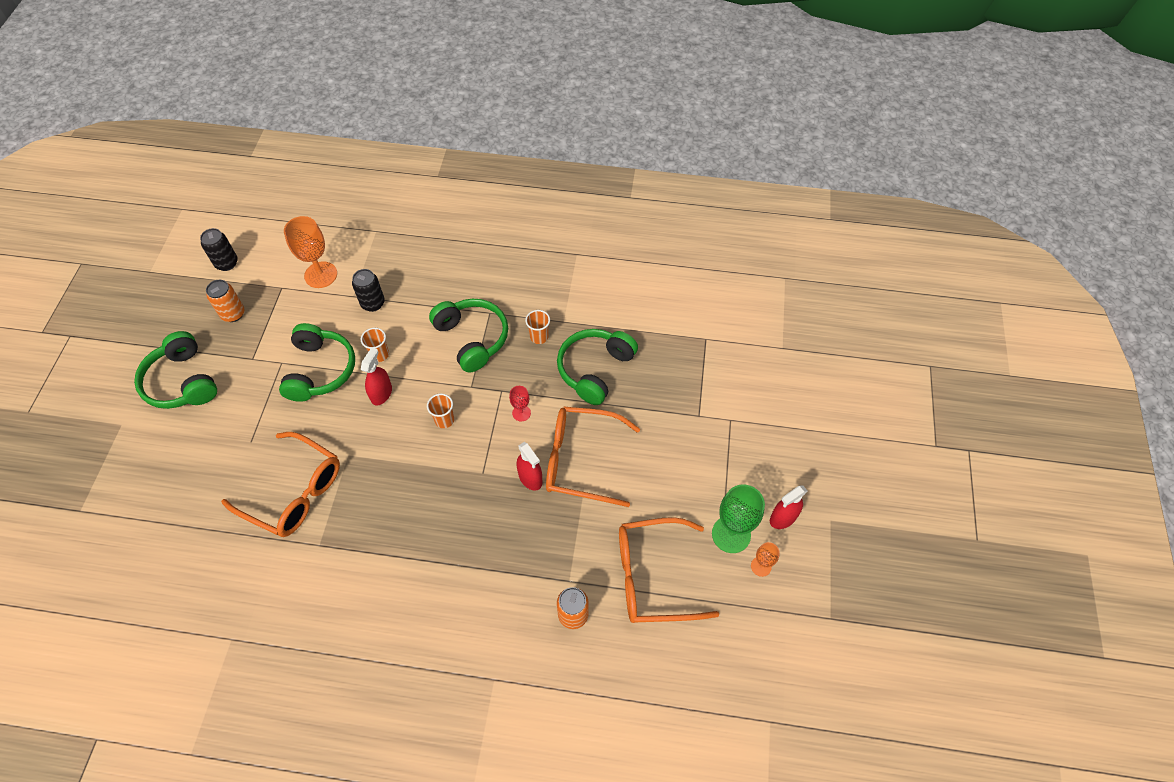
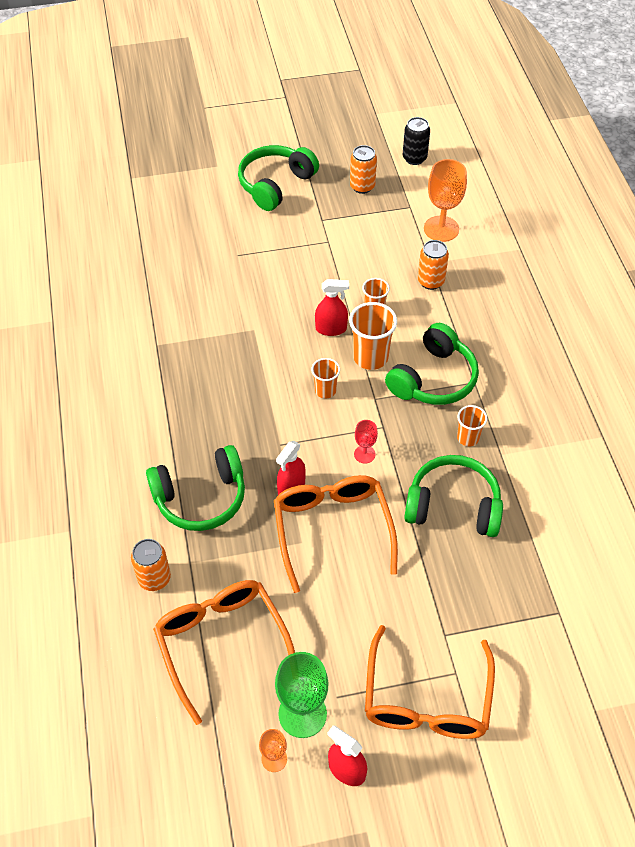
camera: 70 degrees right, 5 degrees down
(294, 492) = (200, 306): orange glasses -> orange glasses (426, 699)
(320, 370) = (334, 272): green headphones -> green headphones (201, 497)
(373, 303) = (430, 281): black can -> orange can
(428, 375) = (370, 357): none -> orange cup

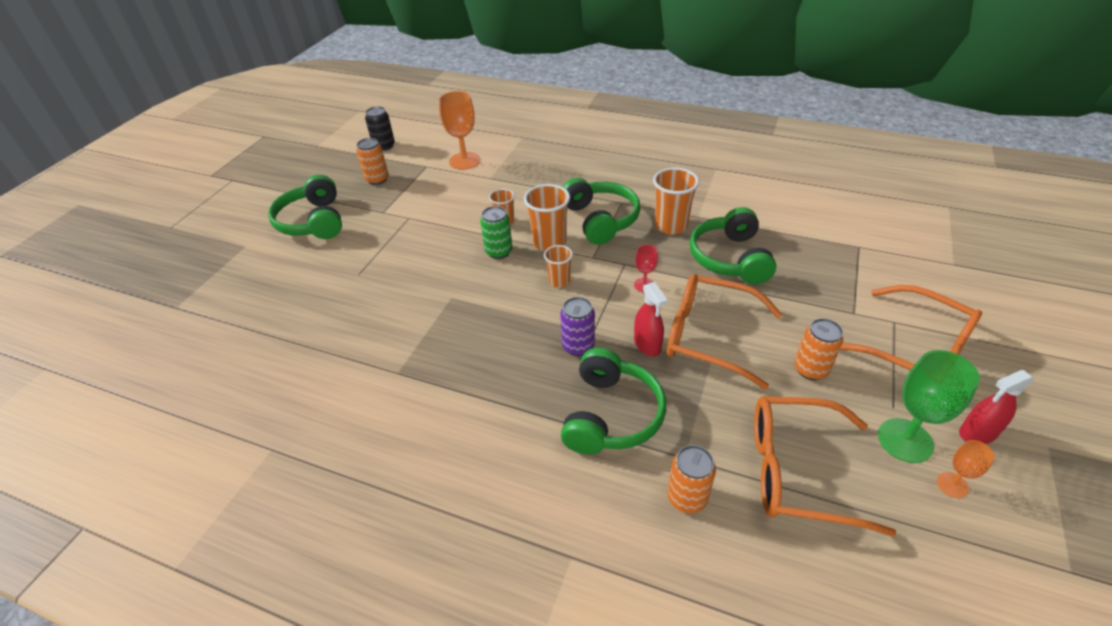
camera: 55 degrees left, 10 degrees down
(257, 442) = (578, 346): none -> purple can
(331, 329) = (499, 252): red spray bottle -> green can
(430, 281) = (507, 185): orange can -> orange can (810, 369)
(453, 506) = (730, 258): green headphones -> green headphones turned 45 degrees counterclockwise
(468, 438) = (670, 225): orange cup -> orange cup, size x1.67

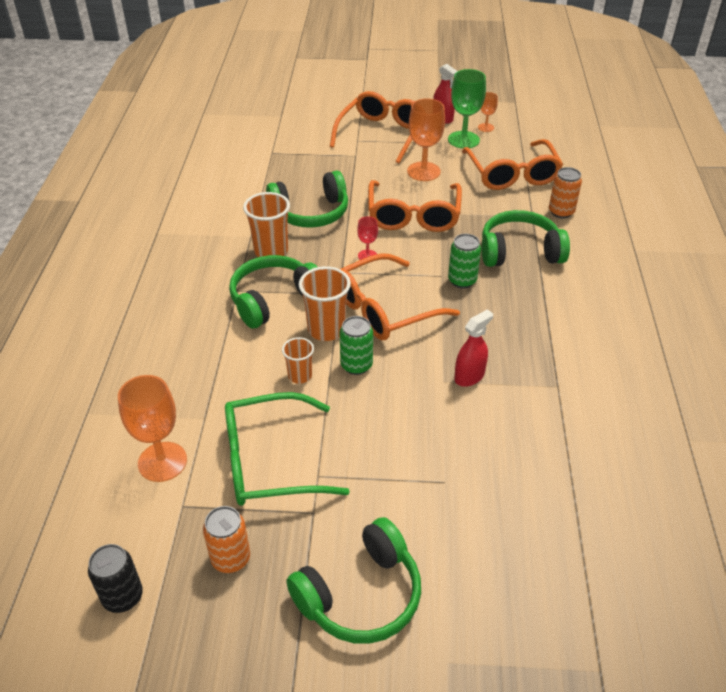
camera: 110 degrees left, 0 degrees up
(435, 200) = (269, 461): none -> green glasses
(559, 281) = (384, 309): orange cup -> orange glasses
(578, 346) = (462, 281): purple can -> green can
(647, 345) = (439, 244): red spray bottle -> red spray bottle (469, 376)
(810, 369) = (423, 171): orange can -> orange goblet

